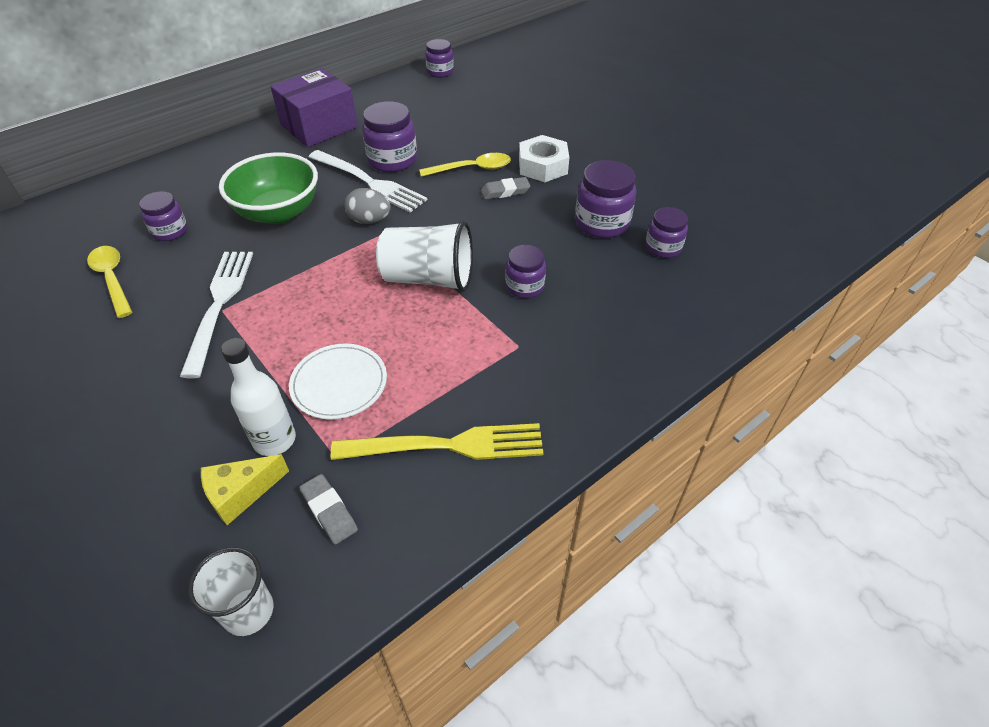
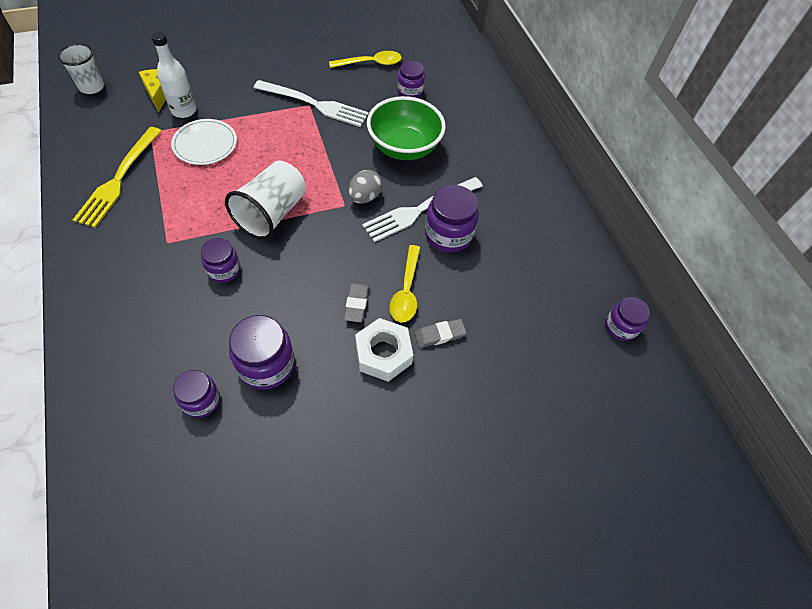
camera: 105 degrees right, 10 degrees up
(319, 126) = (529, 196): purple box -> none
(329, 511) = (120, 122): grey eraser -> grey eraser (439, 335)

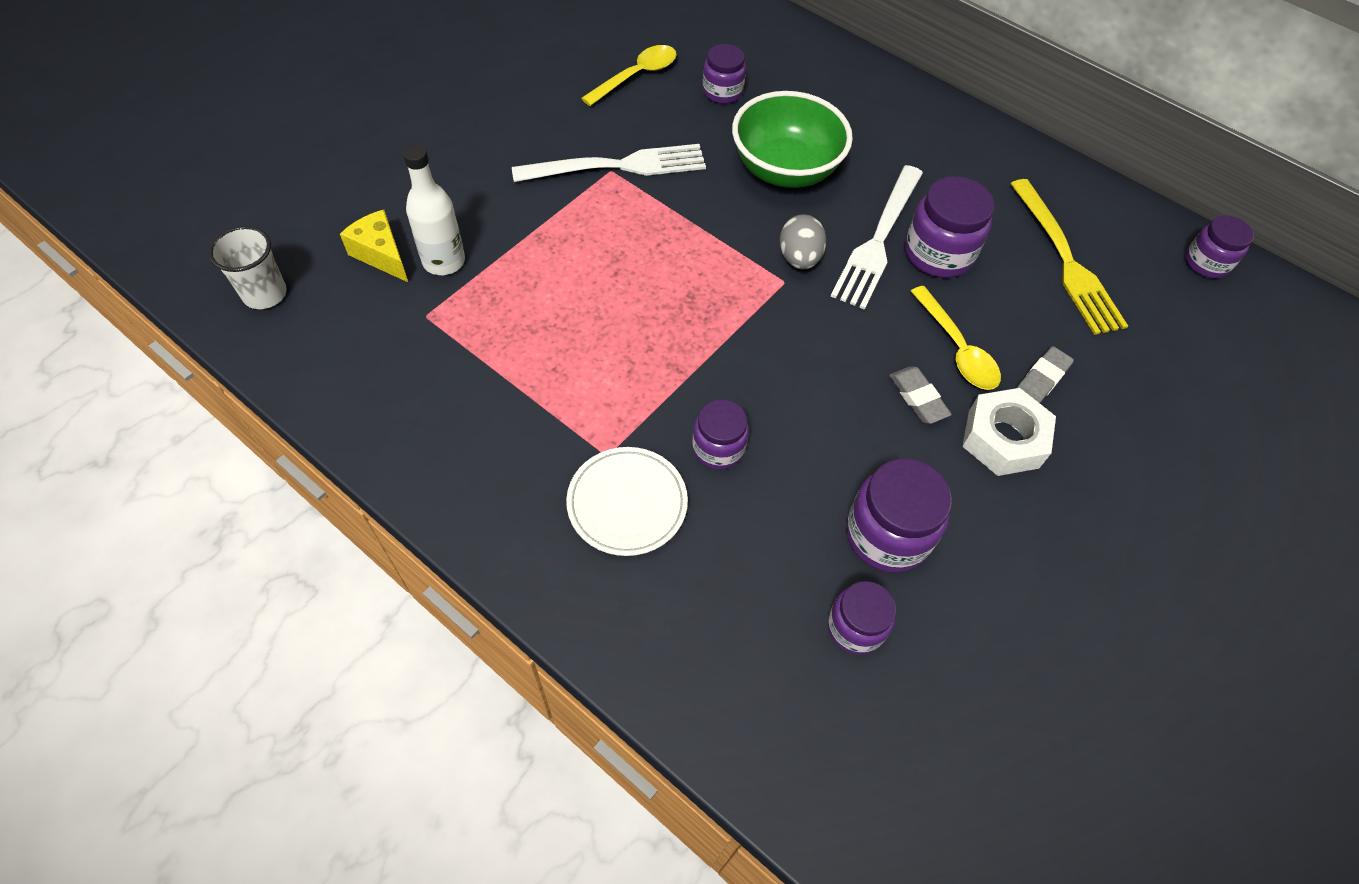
camera: 30 degrees left, 0 degrees up
(118, 180) = (449, 407): yellow fork -> yellow fork (1066, 261)
(205, 144) = (522, 293): white plate -> white plate (627, 503)
(272, 213) = (706, 341): white cup -> none

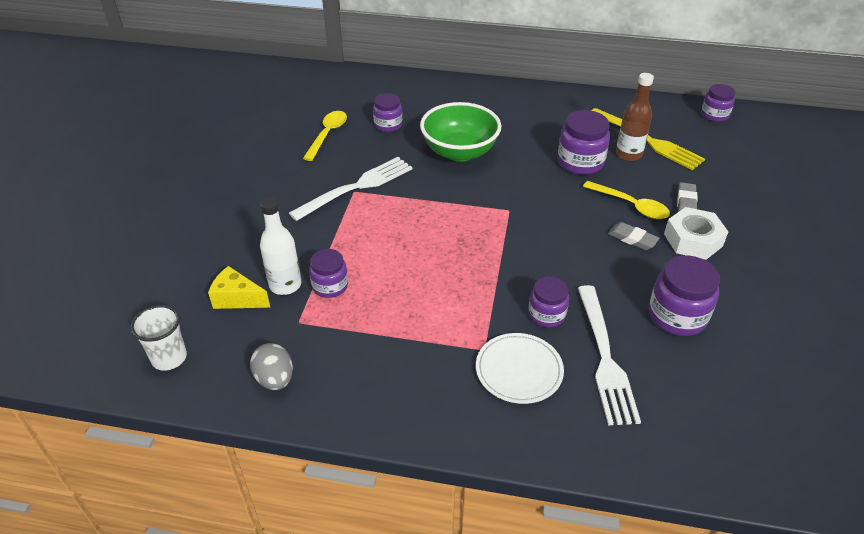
camera: 25 degrees left, 15 degrees down
(799, 258) = (507, 194): grey egg -> grey egg (275, 379)
(855, 627) = (702, 373): purple jar -> purple jar (330, 286)
(878, 241) = (543, 168): white fork -> white fork (605, 358)
(1018, 270) = (628, 154): none -> brown bottle

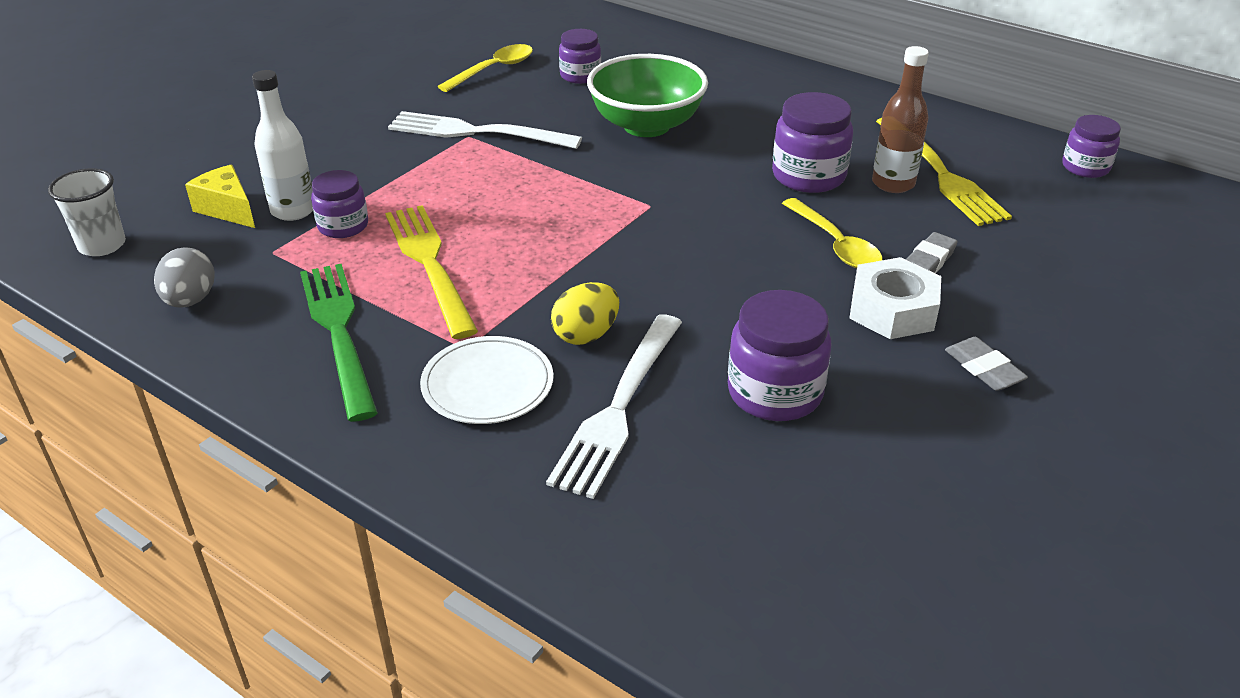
camera: 25 degrees right, 5 degrees down
(357, 187) = (476, 132): white fork -> white fork turned 150 degrees counterclockwise
(396, 367) = (338, 332): none -> green fork
(411, 296) = (429, 264): none -> yellow fork
(546, 314) = (586, 335): purple jar -> yellow egg
(632, 239) = (798, 284): grey eraser -> grey eraser (983, 369)

